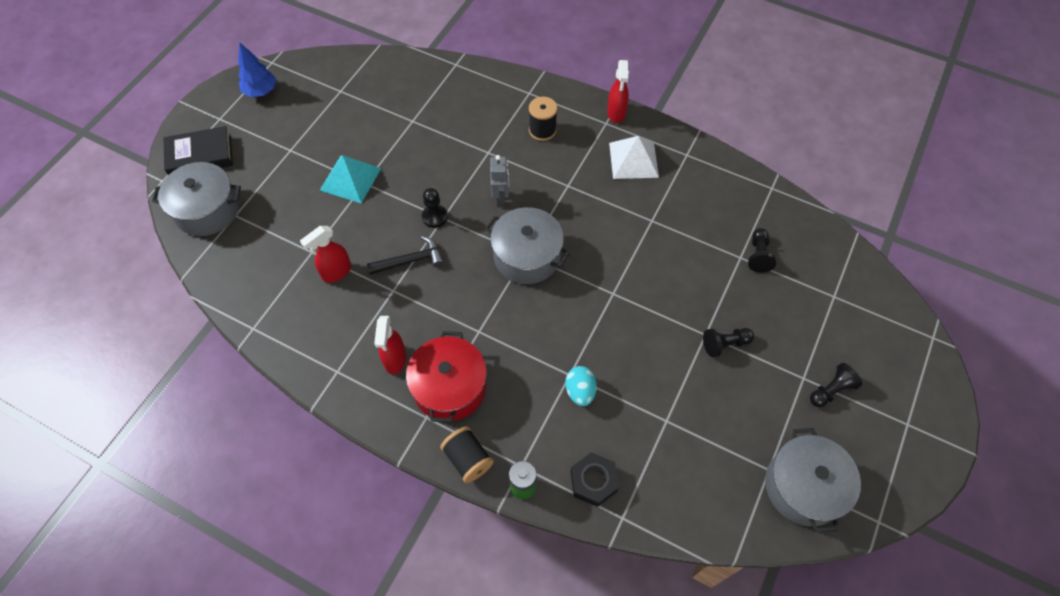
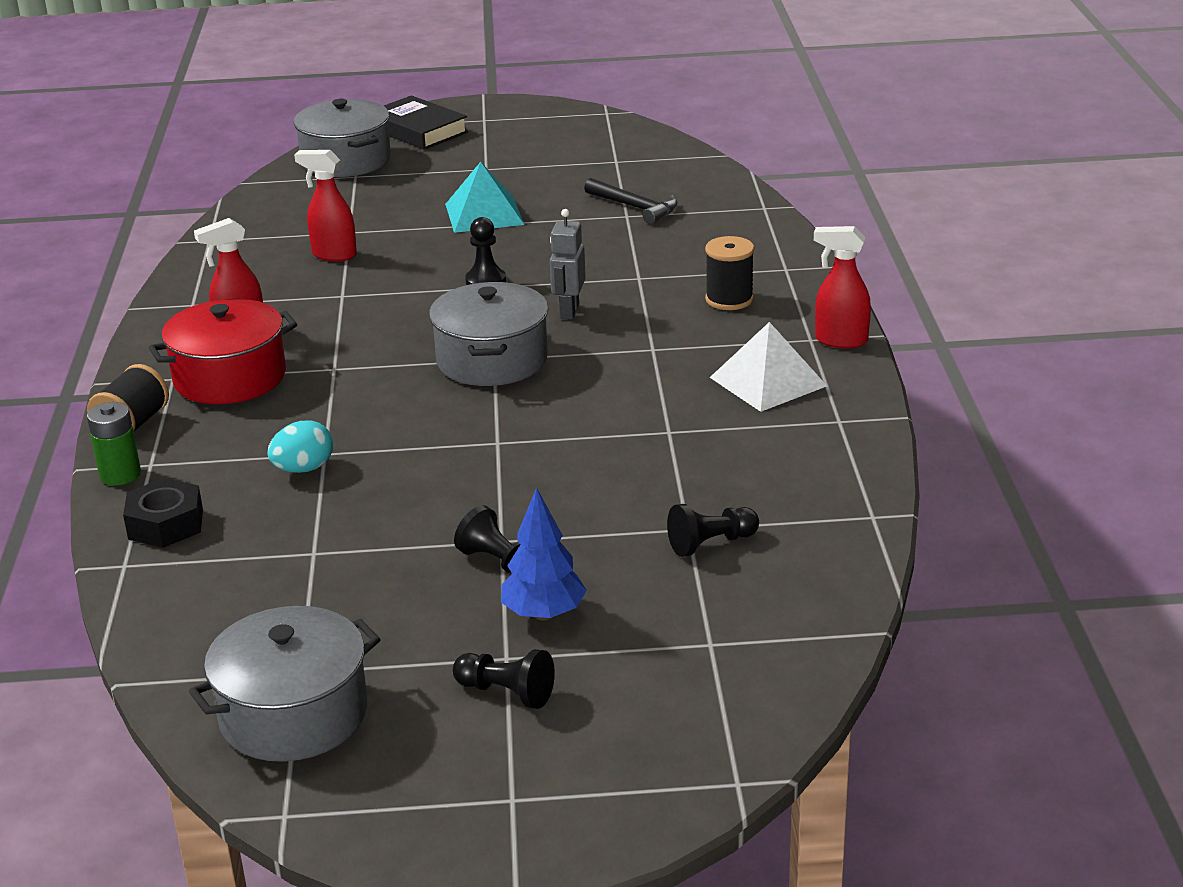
camera: 60 degrees right, 30 degrees down
(261, 91) = (553, 124): blue tree -> blue tree (543, 614)
(410, 260) = (399, 290): black hammer -> black hammer (635, 207)
(500, 198) = (569, 311): grey robot -> grey robot turned 135 degrees clockwise
(616, 113) = (840, 341): red spray bottle -> red spray bottle turned 45 degrees clockwise

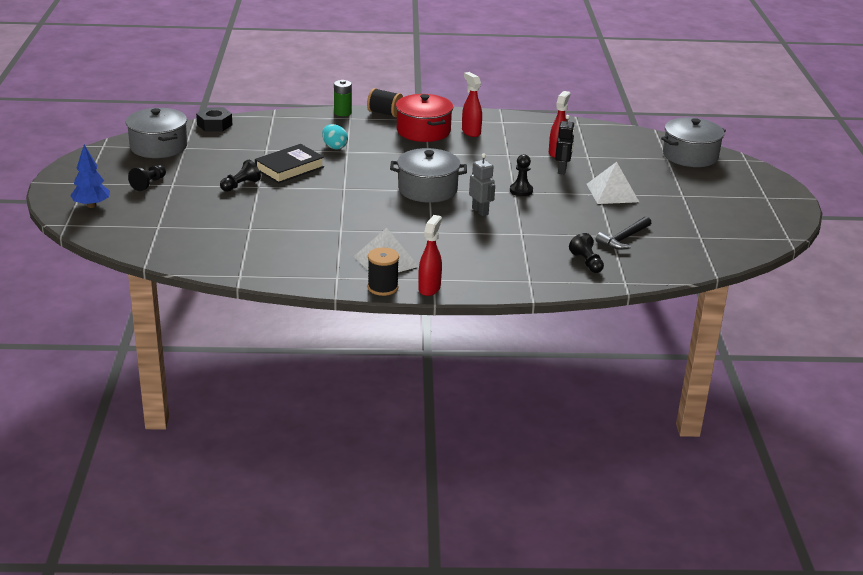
camera: 90 degrees right, 0 degrees up
(166, 524) = (300, 122): black nut -> black nut (214, 125)
(403, 250) = (562, 170): none -> black robot
(418, 130) = (742, 176): black book -> black book (289, 168)
(484, 214) = (612, 193): turquoise pyramid -> white pyramid
(543, 614) = (198, 193): blue tree -> blue tree (91, 205)
(569, 311) = (480, 211): grey robot -> grey robot turned 45 degrees clockwise
(711, 543) = (234, 232): black pawn -> black pawn (587, 262)
(729, 299) = (489, 259): black spool -> black spool (382, 287)

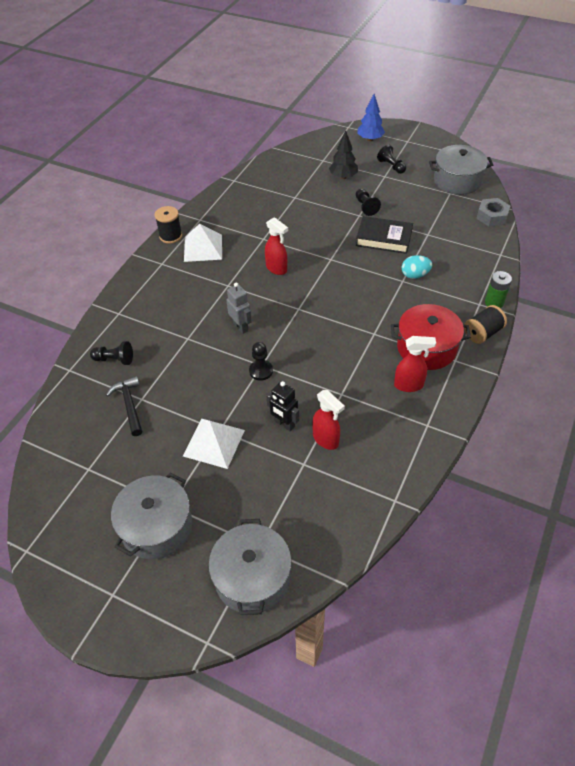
camera: 120 degrees right, 20 degrees up
(188, 207) = (343, 177): none -> black tree
(214, 125) = (492, 216): black nut -> grey nut
(289, 168) = (384, 238): black book -> black book turned 60 degrees counterclockwise
(427, 189) = (300, 307): grey pot -> grey pot (156, 526)
(429, 288) = (152, 257): red spray bottle -> red spray bottle (276, 269)
(480, 211) = (241, 327): grey robot -> grey robot turned 120 degrees counterclockwise

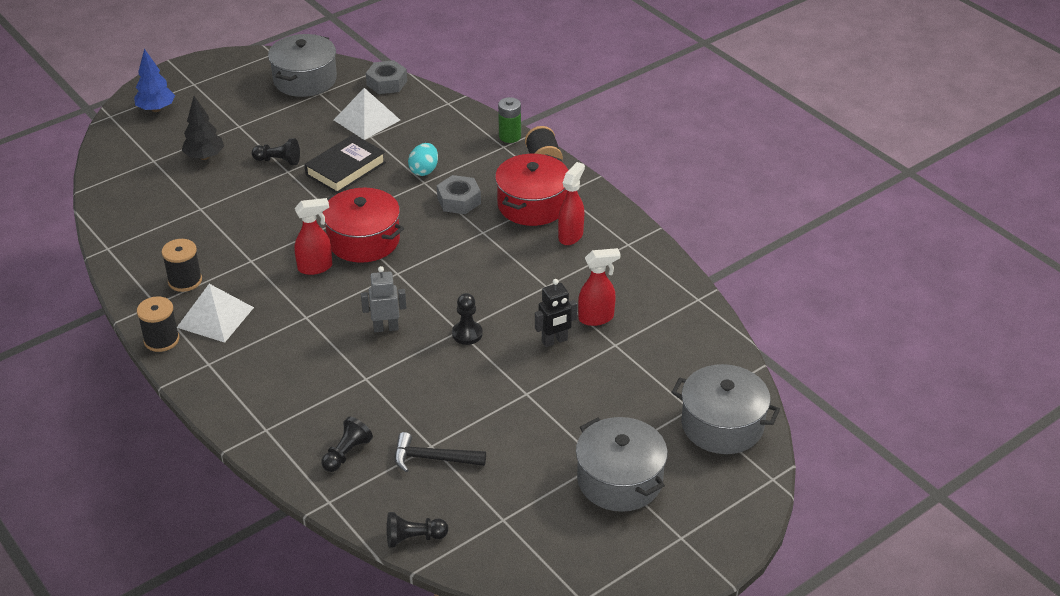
camera: 65 degrees left, 10 degrees down
(214, 442) = (540, 403): white pyramid -> white pyramid (367, 120)
(226, 221) = (185, 281): none -> black spool
(319, 278) = (363, 240): none -> red pot
(391, 166) = (227, 114): black pawn -> black pawn (414, 538)
(397, 306) = (459, 200): none -> grey nut

